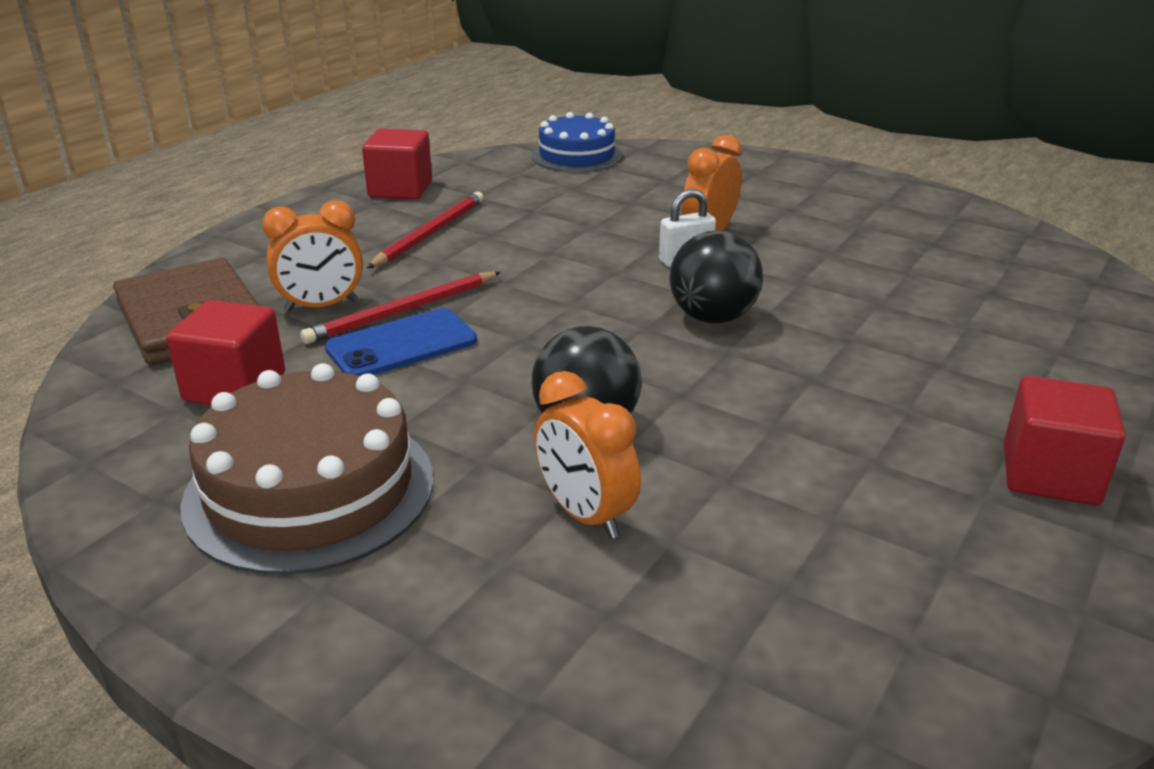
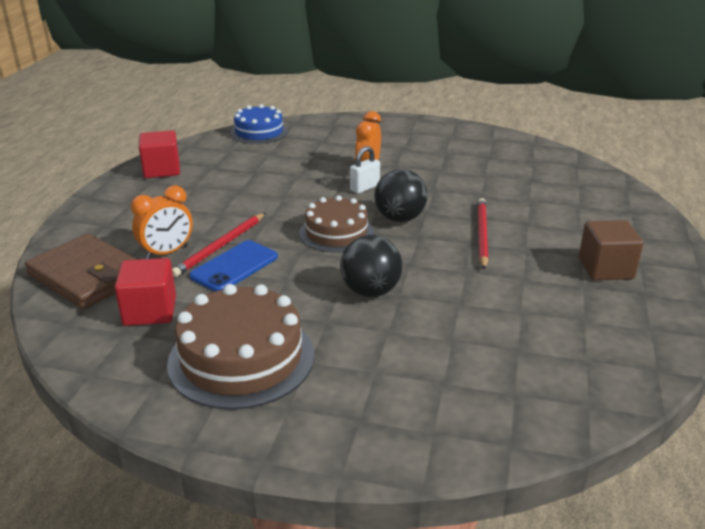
camera: 20 degrees left, 0 degrees up
(430, 233) = (202, 196): red pencil -> red pencil (482, 234)
(585, 514) = (400, 337): orange clock -> none
(593, 322) = (336, 233): none -> brown cake
(1049, 474) = (605, 268): red cube -> brown cube

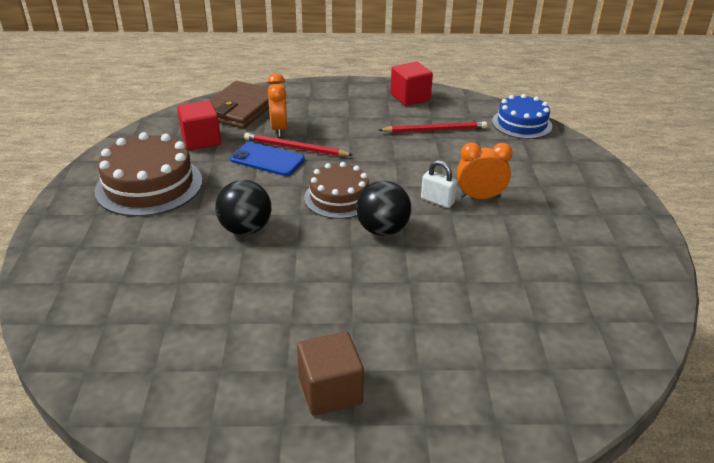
camera: 75 degrees right, 5 degrees up
(167, 252) = (279, 129): orange clock -> orange clock turned 45 degrees clockwise
(482, 234) = (372, 287): red pencil -> red pencil (435, 130)

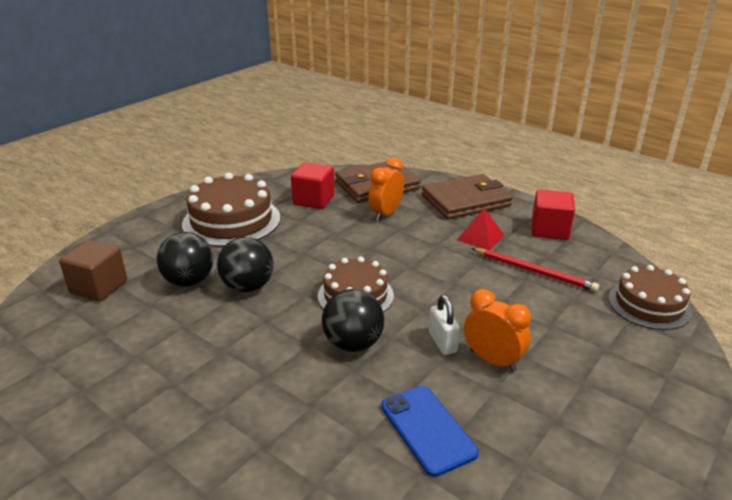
camera: 40 degrees right, 5 degrees down
(186, 248) = (189, 281): none -> black ball
(267, 160) = (341, 236): blue phone -> blue phone (427, 429)
(295, 148) = (377, 235): red pencil -> none
(327, 97) = (466, 201): none -> brown wallet
(330, 390) = (120, 462): brown cube -> brown cube (98, 287)
(371, 120) = (480, 237): none -> red pyramid
(522, 124) = (649, 305): blue cake -> brown cake

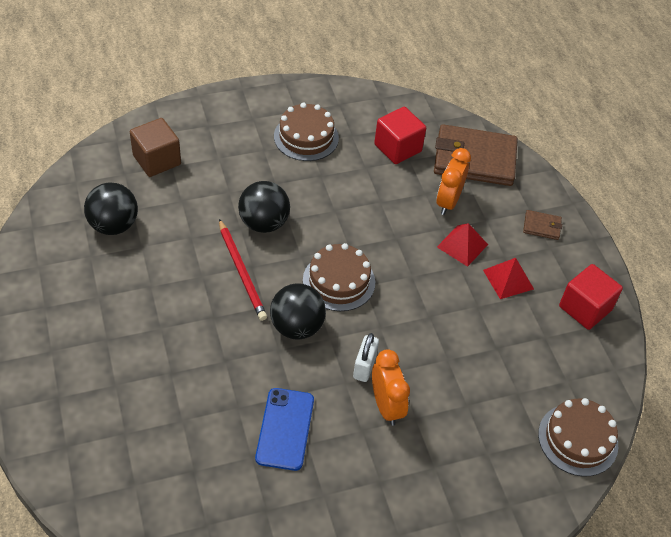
camera: 30 degrees right, 20 degrees up
(189, 281) = (224, 191): black ball -> black ball (114, 225)
(231, 221) = (306, 137): brown cake -> brown cake, size x0.66
(386, 214) = (448, 202): orange clock -> orange clock turned 45 degrees counterclockwise
(425, 233) = (462, 245): none -> red pyramid
(466, 201) = (542, 226): brown wallet -> brown wallet, size x0.43
(534, 271) = (515, 345): red pencil -> red pencil (242, 272)

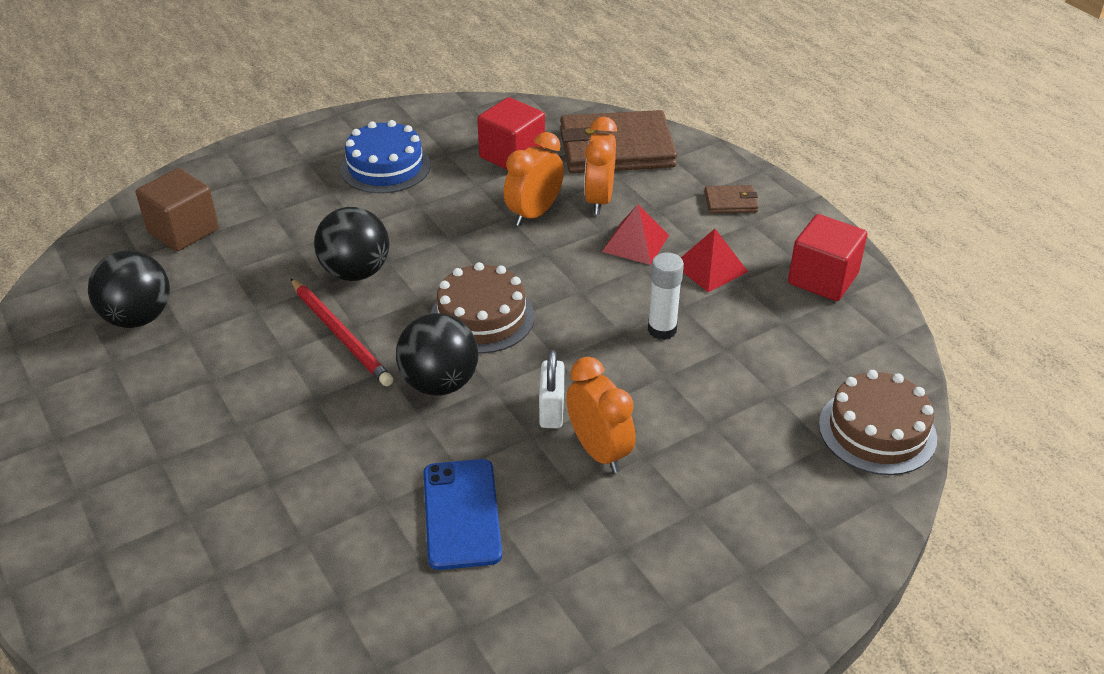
camera: 10 degrees left, 10 degrees down
(306, 137) = (385, 167): brown cake -> blue cake
(398, 203) = (534, 214): none -> orange clock
(458, 322) = (662, 330): none -> white glue stick

